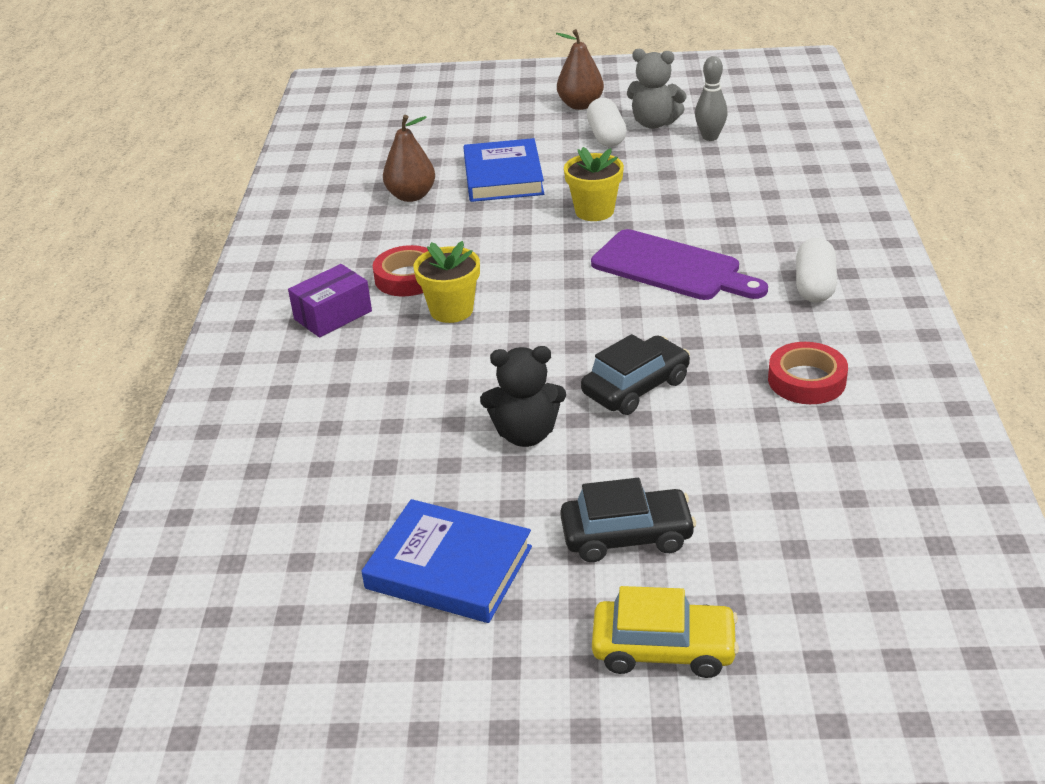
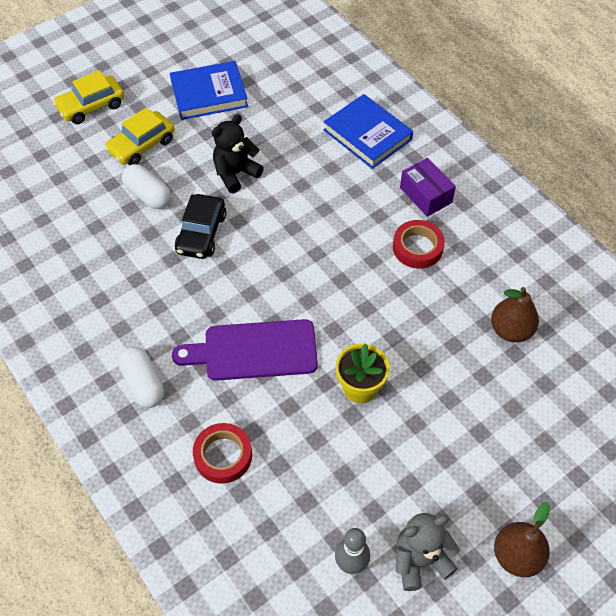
camera: 140 degrees right, 20 degrees up
(333, 315) = (425, 195): purple box -> purple box turned 45 degrees counterclockwise
(451, 310) = (361, 235): yellow flower pot -> none
(503, 176) = (470, 394): blue book -> blue book (367, 135)
(606, 136) = (443, 508): white capsule -> white capsule (148, 195)
(627, 536) = (141, 145): black car -> yellow car
(806, 380) = (105, 289): red tape -> red tape (223, 456)

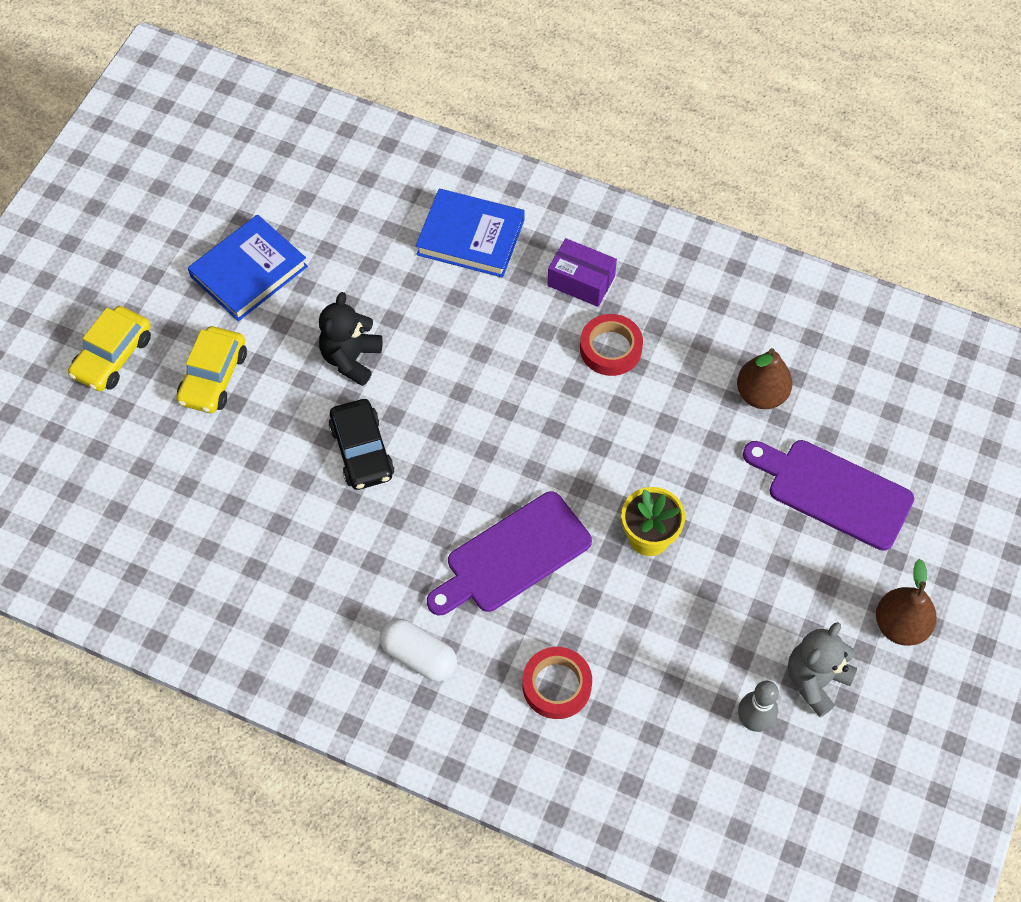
camera: 30 degrees left, 5 degrees up
(148, 195) = (267, 435): white capsule -> none
(524, 427) = (833, 492): none -> purple cutting board

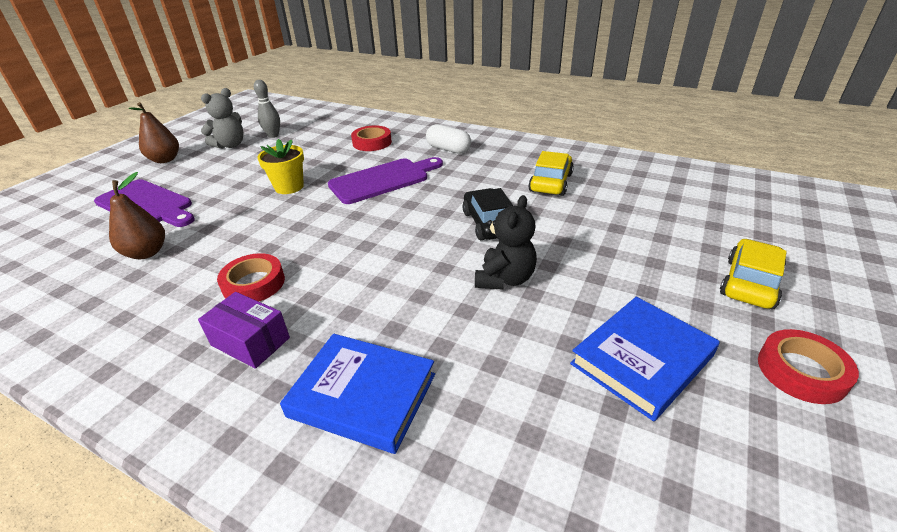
camera: 175 degrees left, 25 degrees down
(131, 264) = (801, 371): none -> red tape
(213, 377) = (636, 267): yellow car -> yellow car (550, 183)

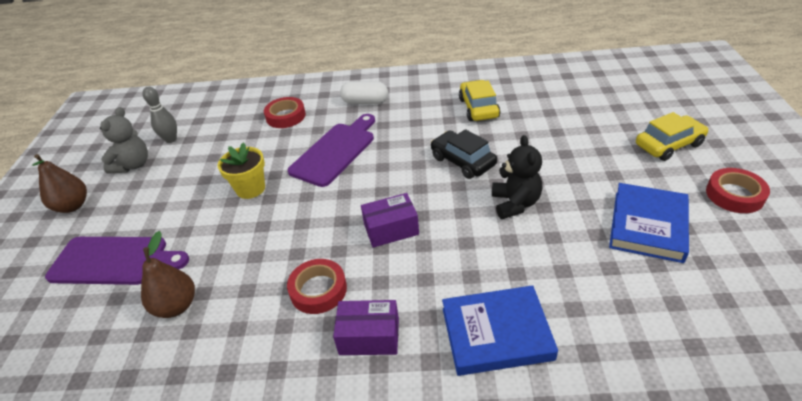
camera: 25 degrees left, 5 degrees up
(364, 258) = (391, 229): none -> purple box
(749, 283) = (668, 145): yellow car -> yellow car turned 60 degrees clockwise

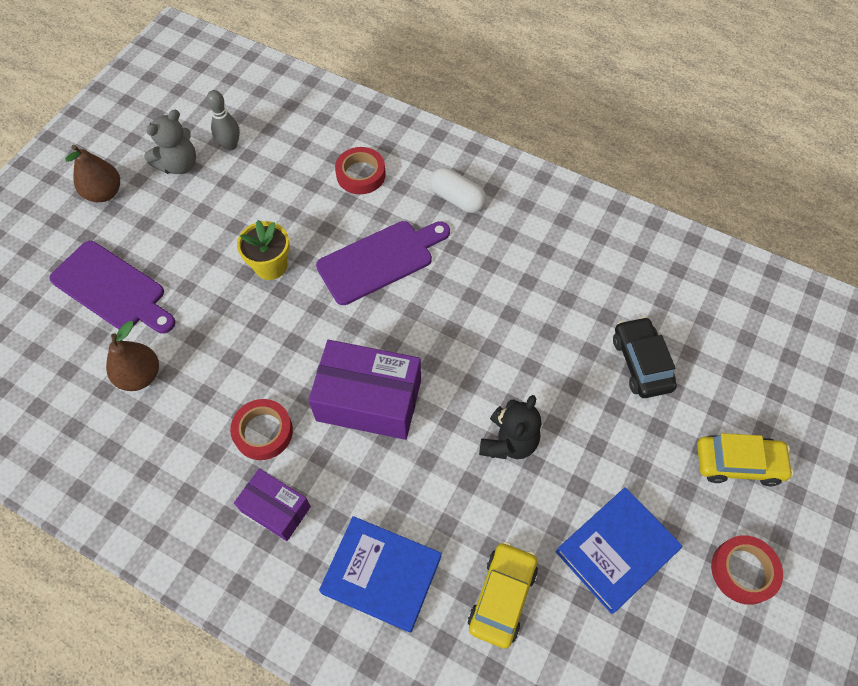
camera: 25 degrees right, 20 degrees up
(391, 229) = (369, 400): purple box -> purple box, size x1.73
(463, 161) = (498, 352): black car -> black car (641, 363)
(478, 108) = (573, 281): yellow car -> yellow car (502, 596)

